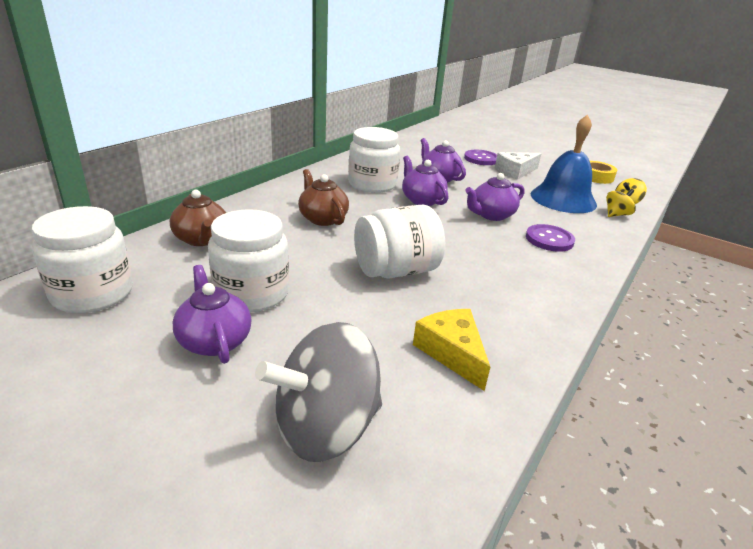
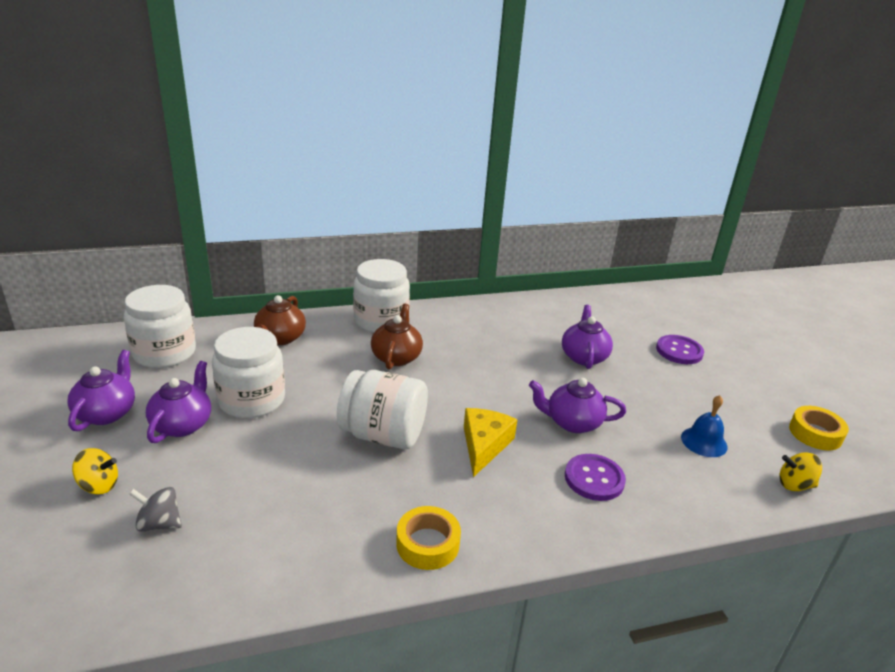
camera: 40 degrees right, 0 degrees up
(325, 427) = (159, 523): grey spinning top -> grey spinning top, size x0.47
(372, 184) = (497, 338): white jar -> white jar (381, 321)
(422, 200) = (521, 375): purple teapot -> purple teapot (107, 413)
(452, 352) = (317, 527): yellow cheese -> yellow cheese (484, 445)
(515, 171) = (699, 383): white cheese -> none
(531, 321) = (427, 544): none -> yellow tape
(563, 199) = (704, 442): blue bell -> blue bell, size x0.51
(616, 215) = (746, 492): yellow spinning top -> yellow spinning top (99, 485)

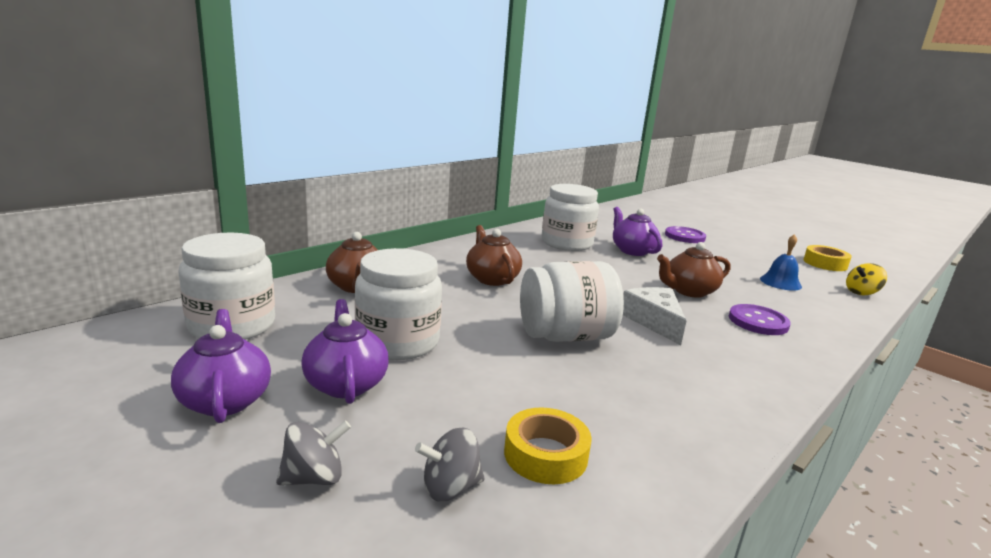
camera: 30 degrees left, 10 degrees down
(99, 485) = (314, 477): yellow spinning top -> grey spinning top
(381, 321) = (439, 257): white jar -> white jar (566, 243)
(427, 544) = (724, 404): yellow tape -> yellow tape (545, 454)
(484, 445) = (654, 321): yellow cheese -> white cheese
(572, 422) = (689, 291): purple teapot -> brown teapot

